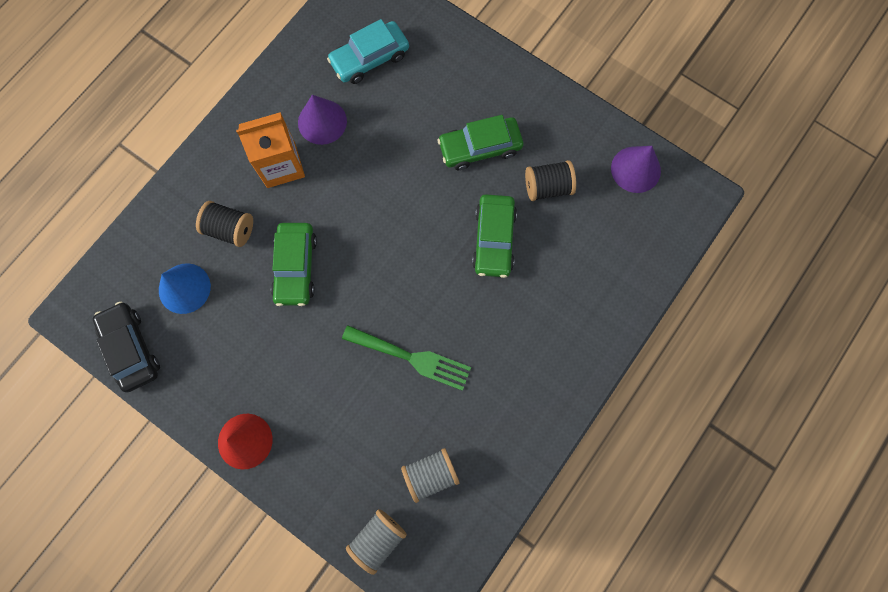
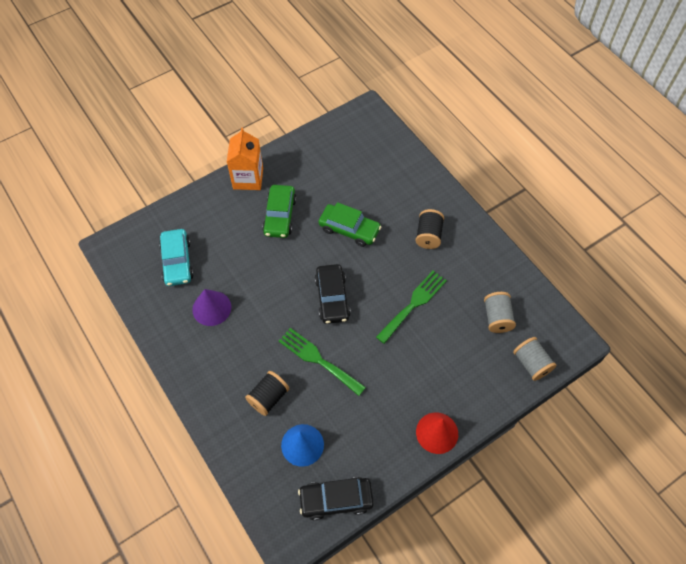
camera: 70 degrees left, 15 degrees down
(281, 165) = (233, 346): orange carton -> orange carton (248, 178)
(295, 267) = (318, 359): green car -> green fork
(385, 254) = (332, 298): none -> black car
(547, 187) = (326, 187): black spool -> black spool (428, 235)
(635, 169) = (335, 137): purple cone -> none

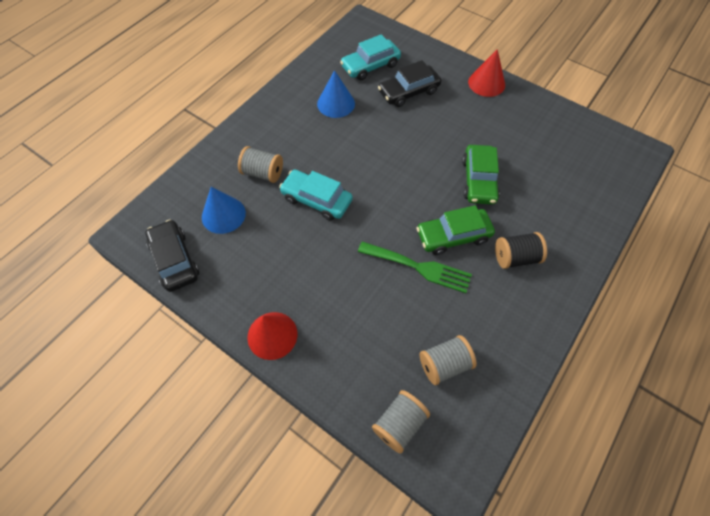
camera: 70 degrees right, 0 degrees up
(211, 308) = (336, 103): purple cone -> blue cone
(248, 178) = (486, 83): orange carton -> red cone
(268, 397) = (263, 173): black spool -> grey spool
(280, 216) = (460, 120): green car -> green car (453, 236)
(318, 359) = (316, 200): green fork -> turquoise car
(332, 298) = (390, 190): black car -> black car (408, 92)

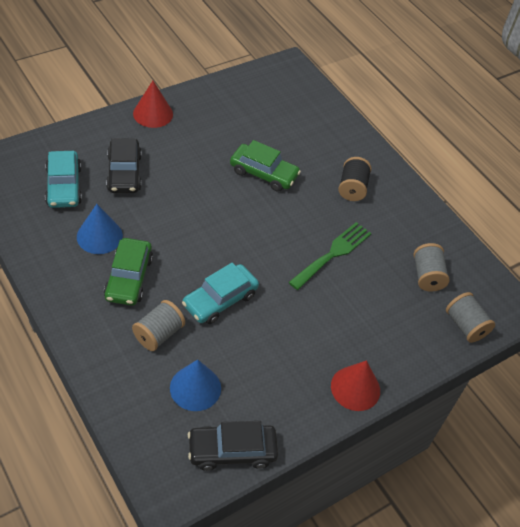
camera: 75 degrees left, 10 degrees down
(453, 236) = (312, 217): green car -> green car (129, 278)

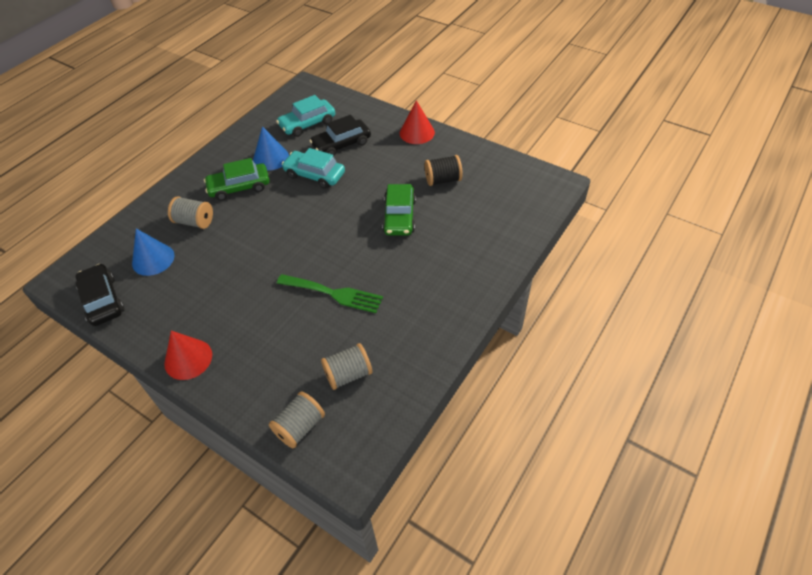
camera: 75 degrees right, 0 degrees up
(220, 300) = (243, 241): turquoise car -> turquoise car (314, 175)
(352, 188) = (426, 280): black spool -> black spool (443, 180)

